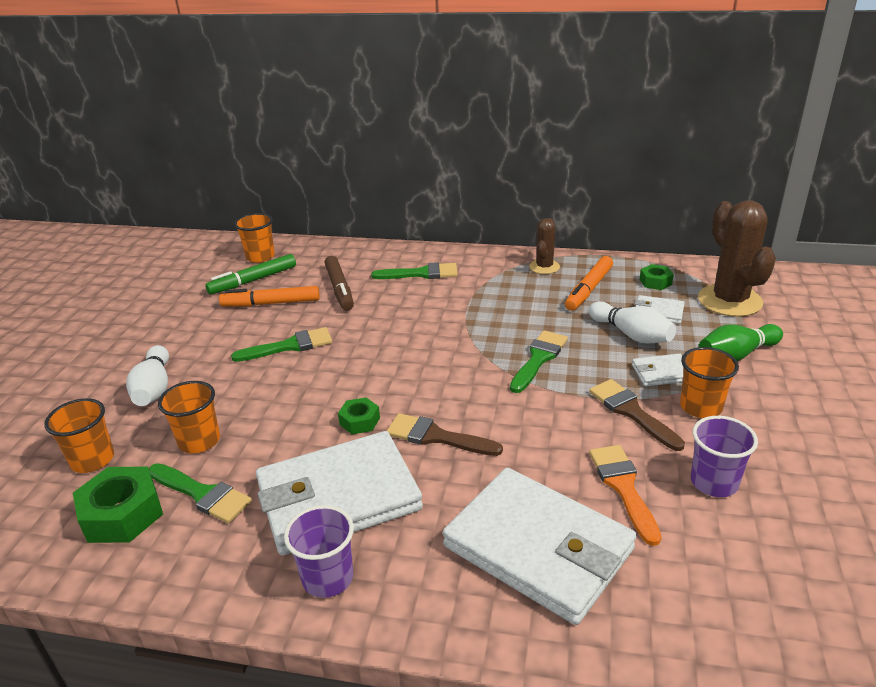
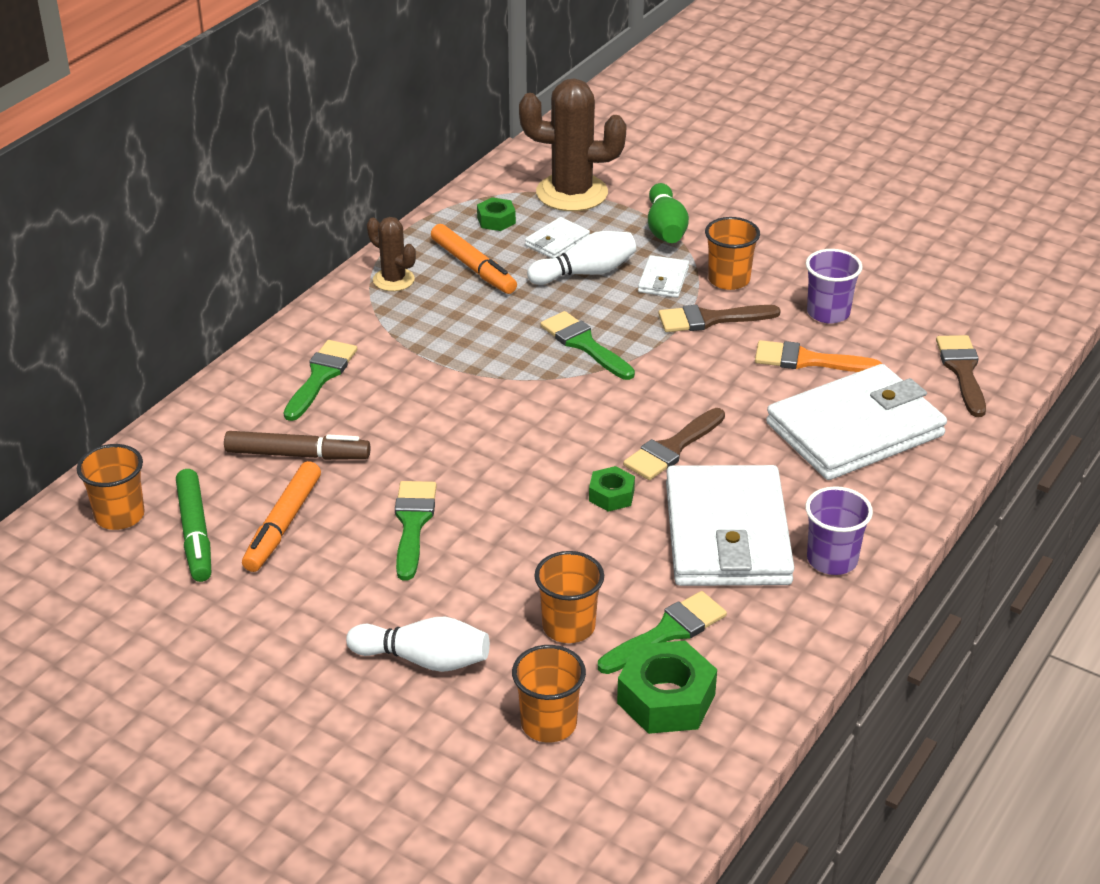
camera: 70 degrees left, 5 degrees up
(710, 618) = (962, 371): none -> brown brush

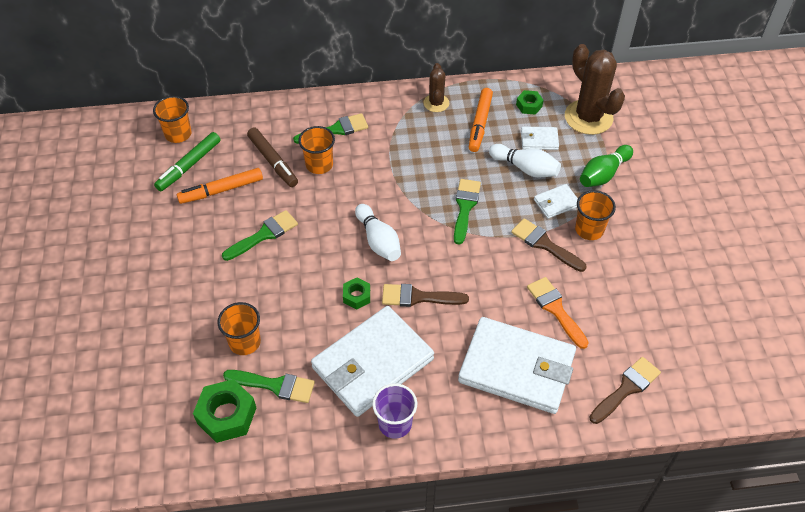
camera: 50 degrees right, 15 degrees up
(424, 660) = (176, 302): white bowling pin -> white bowling pin (378, 240)
(548, 723) = (172, 378): orange cup -> orange cup (319, 165)
(828, 313) = (610, 292): purple cup -> none

